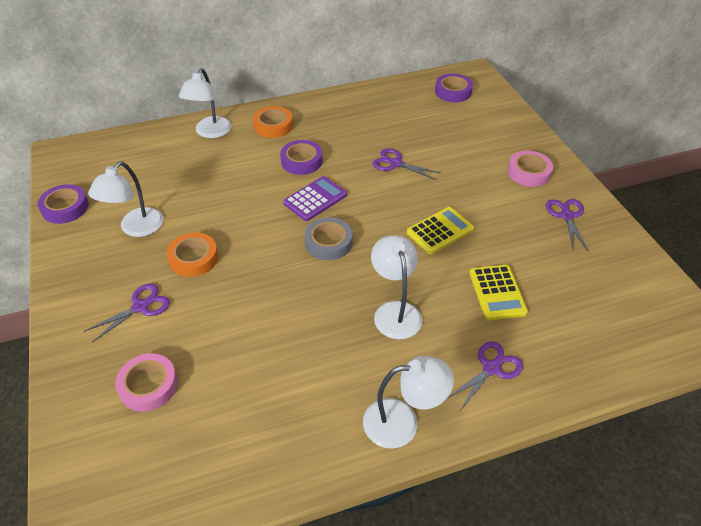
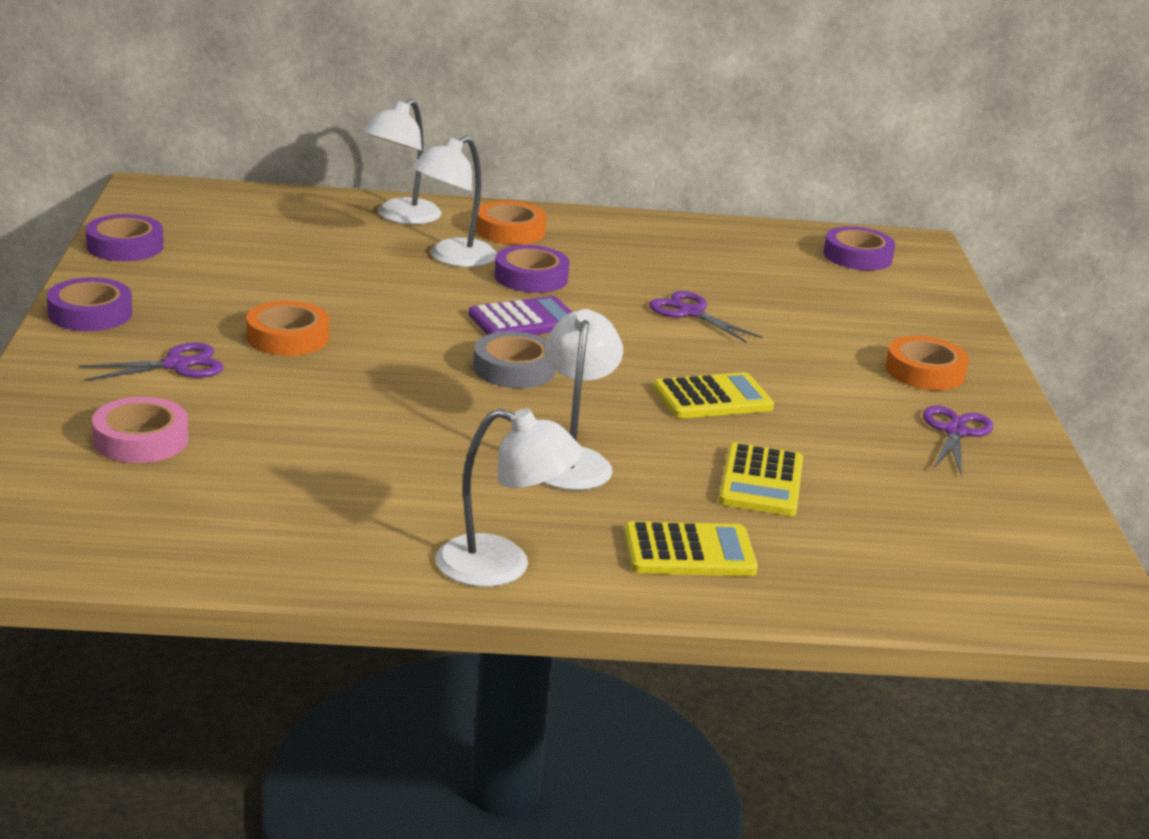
camera: 15 degrees right, 20 degrees down
(69, 276) = (90, 313): none -> purple tape
(136, 228) = (218, 289): white lamp -> white lamp (452, 258)
(491, 368) = (689, 552): purple scissors -> yellow calculator
(529, 172) = (925, 372): pink tape -> orange tape

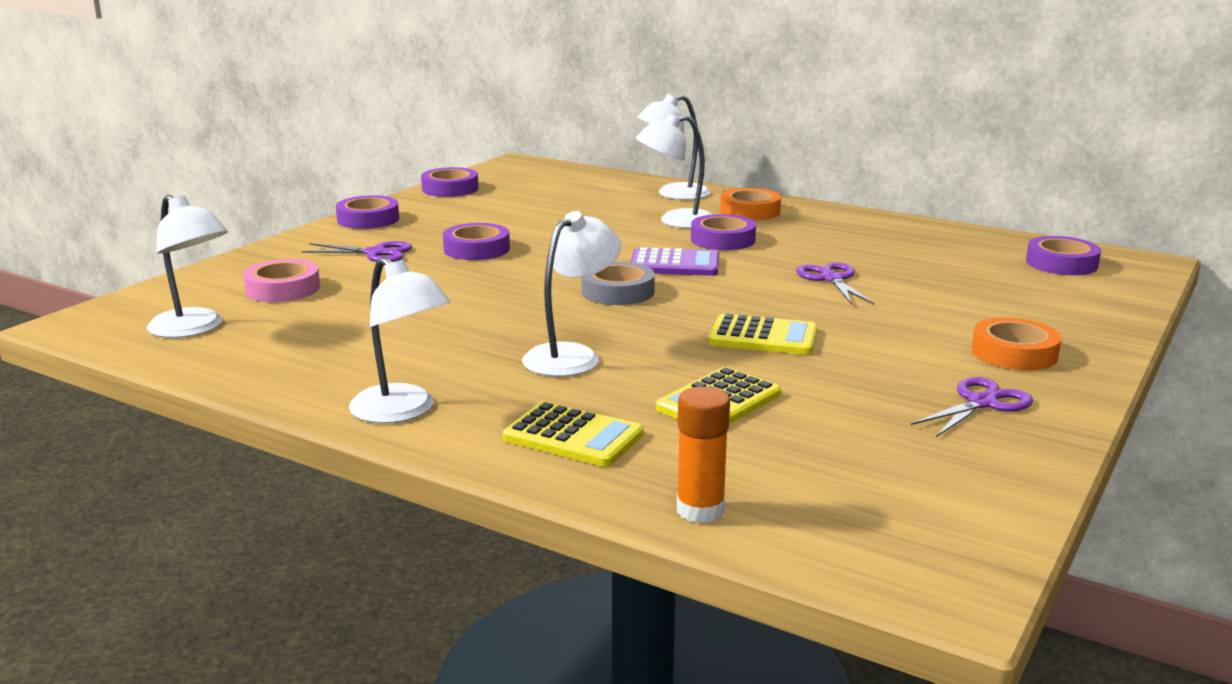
camera: 35 degrees right, 5 degrees down
(120, 520) = (193, 329): none -> white lamp
(287, 337) = (476, 249): orange tape -> purple tape
(875, 596) = (700, 510): none -> orange glue stick

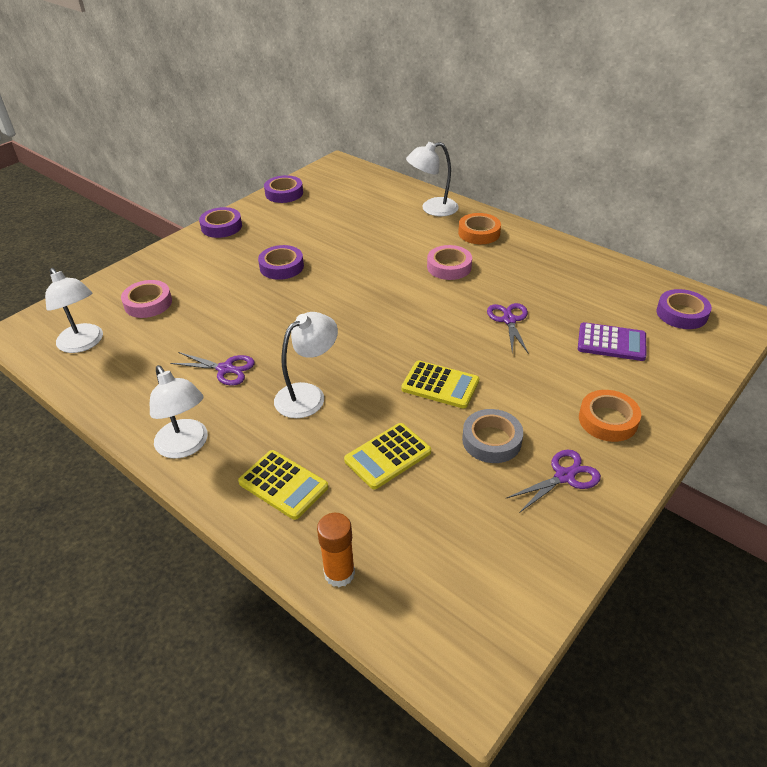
camera: 10 degrees right, 20 degrees up
(375, 253) = (215, 267): purple scissors -> purple scissors (225, 369)
(618, 292) = (359, 324): grey tape -> grey tape (491, 440)
(674, 264) = (407, 294): purple calculator -> purple calculator (611, 343)
(676, 221) = (424, 242): white lamp -> none
(722, 240) = (449, 267): purple tape -> pink tape

